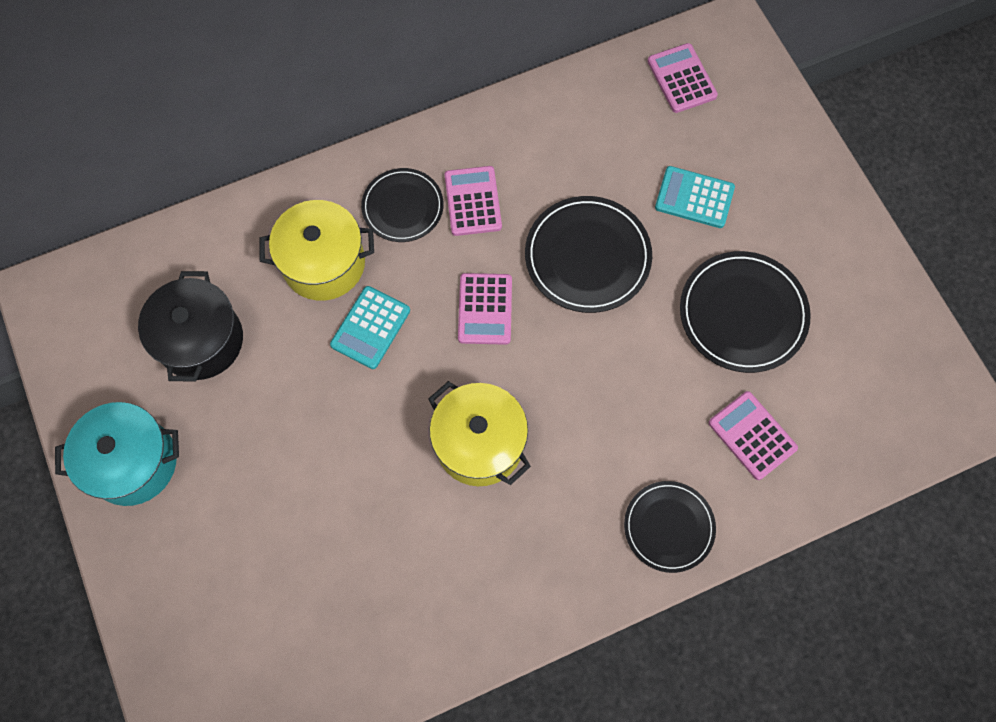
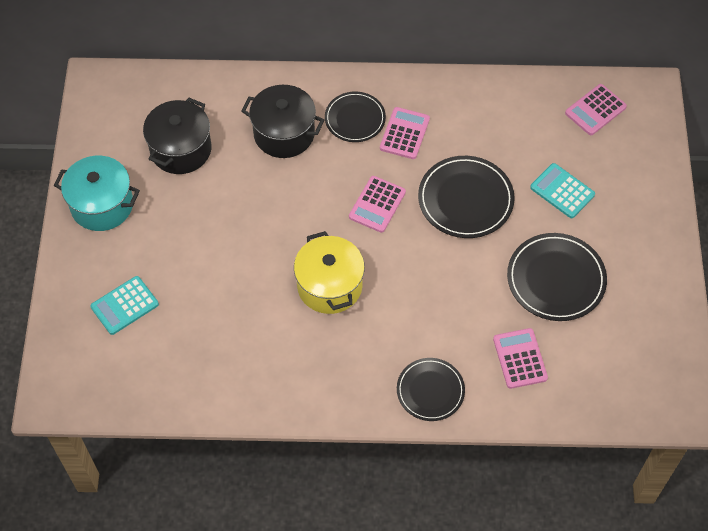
camera: 25 degrees right, 10 degrees down
(324, 263) = (284, 134): yellow pot -> black pot
(370, 328) = (294, 185): turquoise calculator -> turquoise calculator (124, 306)
(681, 79) = (595, 110): pink calculator -> pink calculator turned 135 degrees counterclockwise

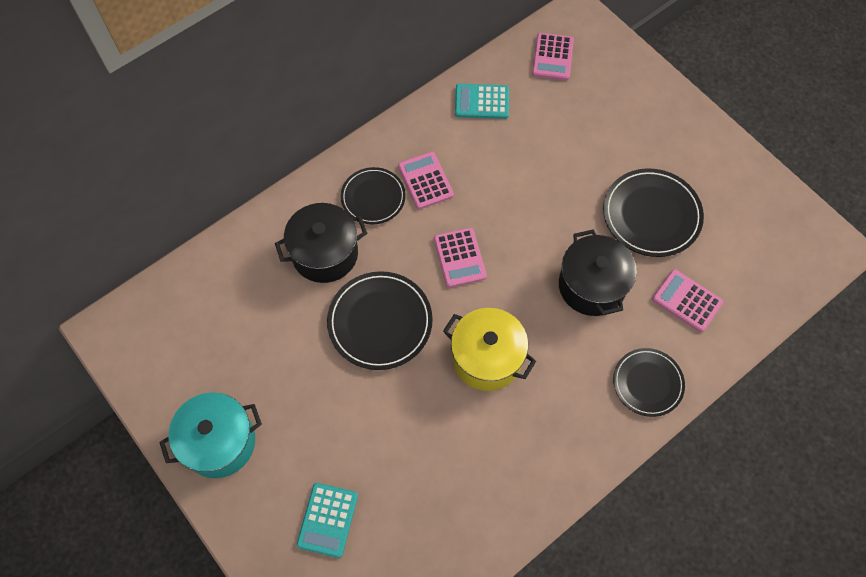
camera: 40 degrees left, 5 degrees up
(181, 149) = (246, 335): black pot -> black pot (591, 286)
(465, 199) = (524, 201): black plate -> black plate (380, 322)
(562, 191) = (589, 140): turquoise calculator -> turquoise calculator (481, 102)

